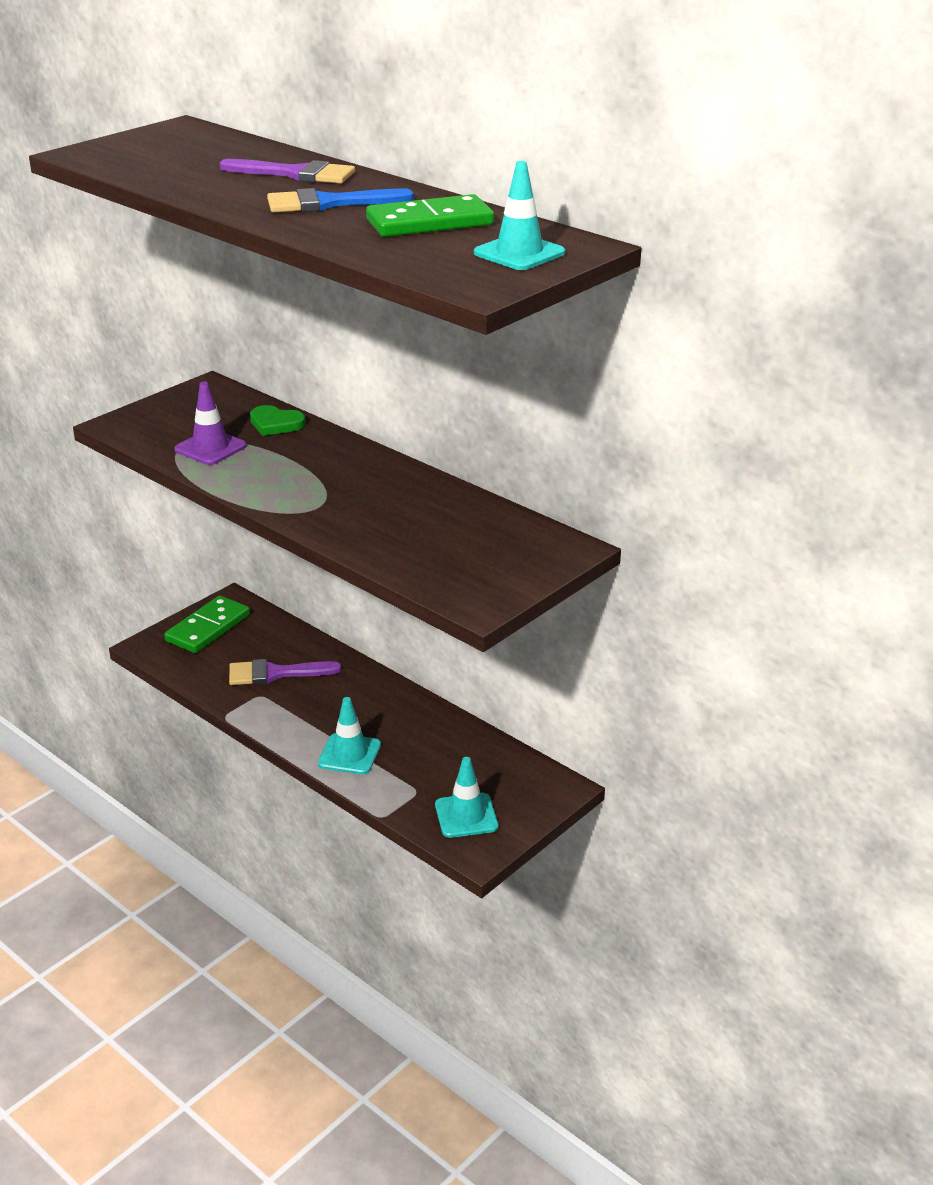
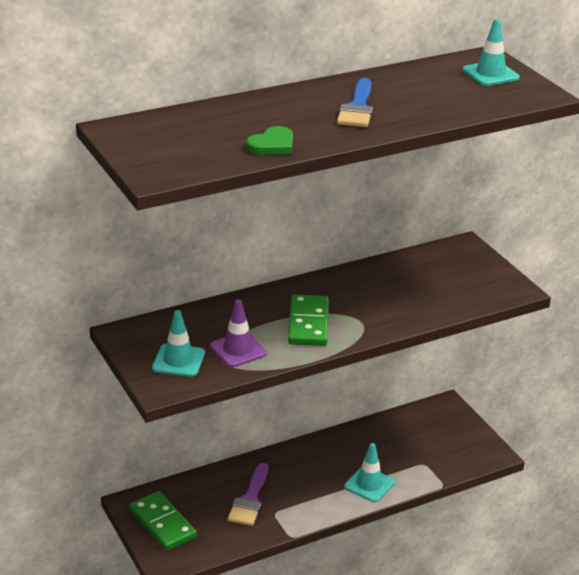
camera: 70 degrees left, 0 degrees up
(275, 424) = (217, 314): green heart -> green heart (272, 145)
(296, 174) = (282, 107): purple brush -> none
(429, 222) = (418, 86): green domino -> green domino (308, 323)
(466, 816) = (457, 450): turquoise traffic cone -> turquoise traffic cone (178, 361)

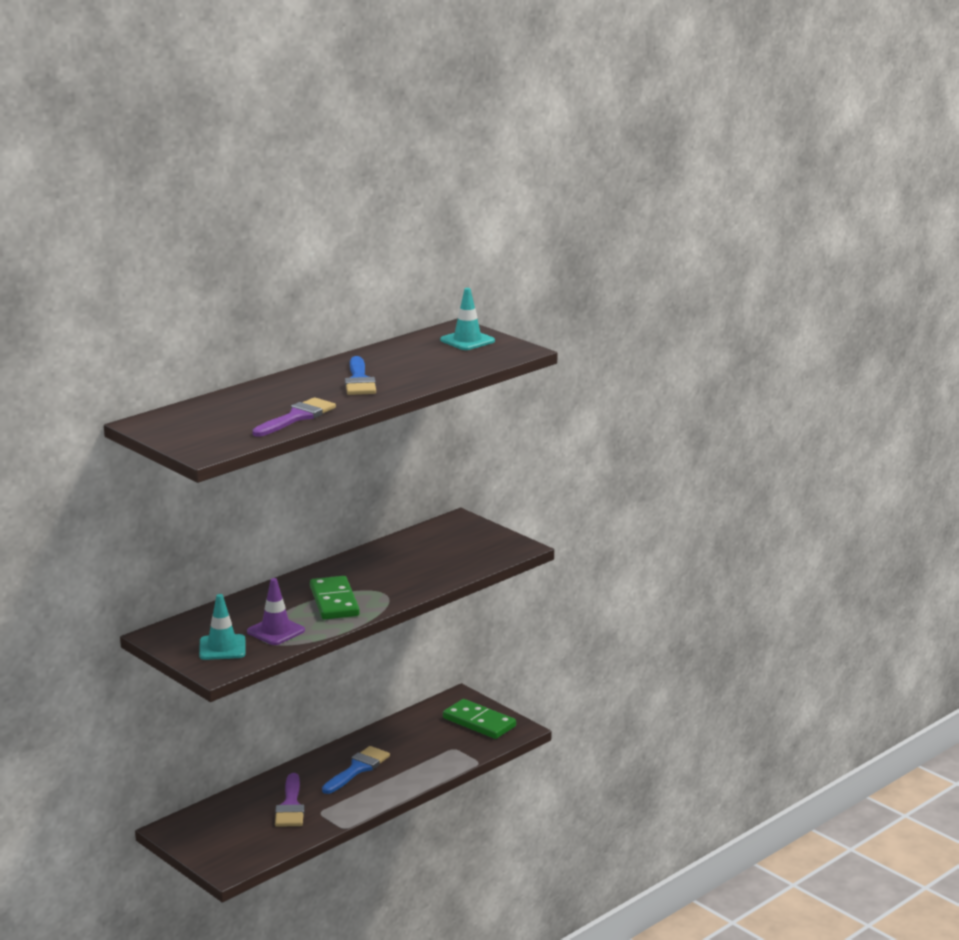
camera: 15 degrees left, 10 degrees down
(163, 523) = (209, 840): green domino -> green domino (479, 722)
(272, 145) = (297, 417): green heart -> purple brush
(326, 469) = (357, 769): none -> blue brush
(369, 484) = (406, 774): turquoise traffic cone -> none

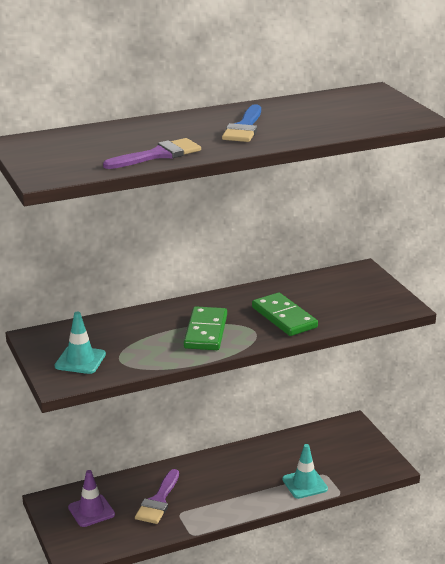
camera: 20 degrees right, 5 degrees up
(276, 631) = (136, 352): purple traffic cone -> purple traffic cone (91, 511)
(357, 769) = (232, 476): blue brush -> none
(467, 341) = (374, 103): turquoise traffic cone -> turquoise traffic cone (304, 484)
(479, 722) = (358, 452): green domino -> green domino (284, 317)

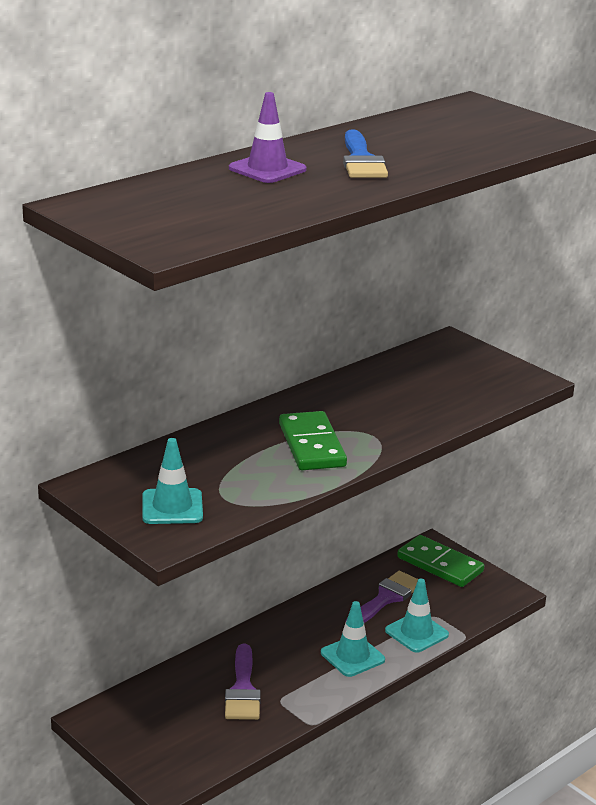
camera: 20 degrees left, 0 degrees up
(91, 511) = (160, 720): purple traffic cone -> purple traffic cone (267, 169)
(158, 155) = (286, 204): purple brush -> purple brush (386, 598)
(248, 492) = (352, 656): none -> turquoise traffic cone
(284, 317) = (398, 413): green domino -> green domino (440, 564)

